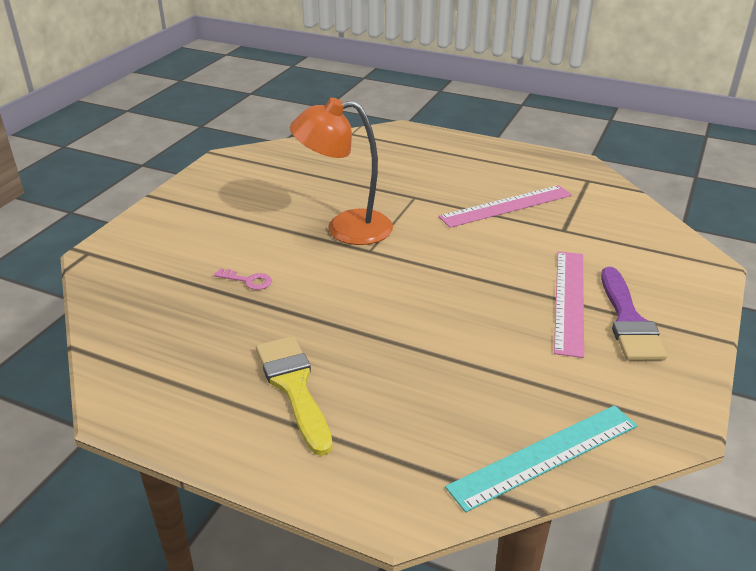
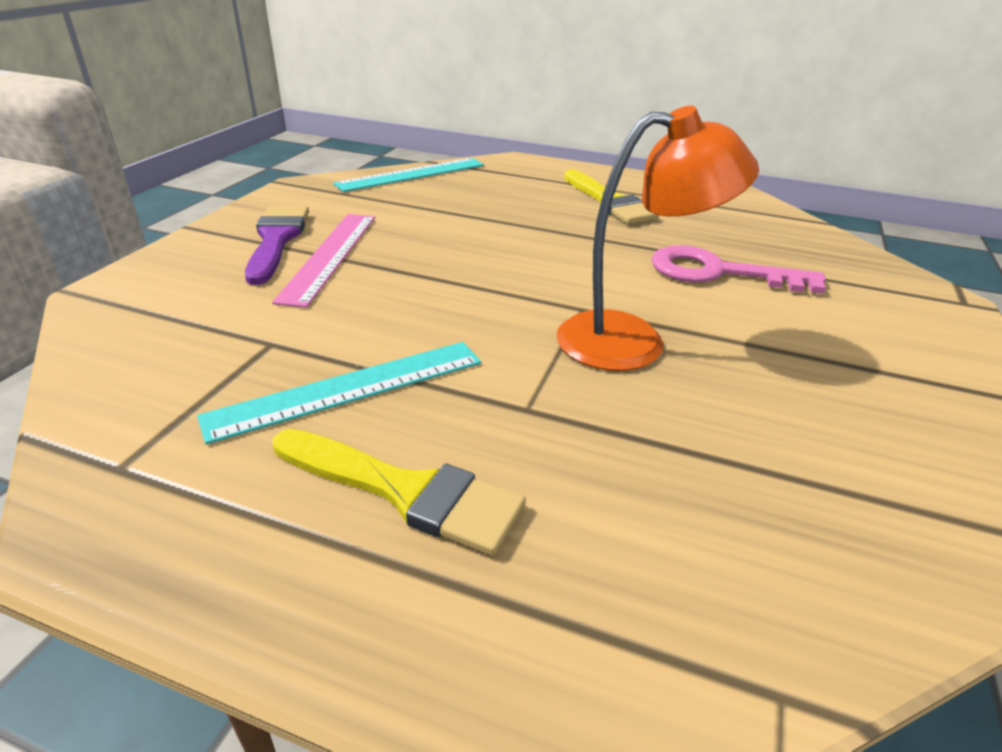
camera: 175 degrees right, 0 degrees up
(248, 280) = (719, 273): pink key -> pink key, size x2.22
(466, 171) = (406, 491): none -> yellow brush
(506, 206) = (348, 389): pink ruler -> turquoise ruler

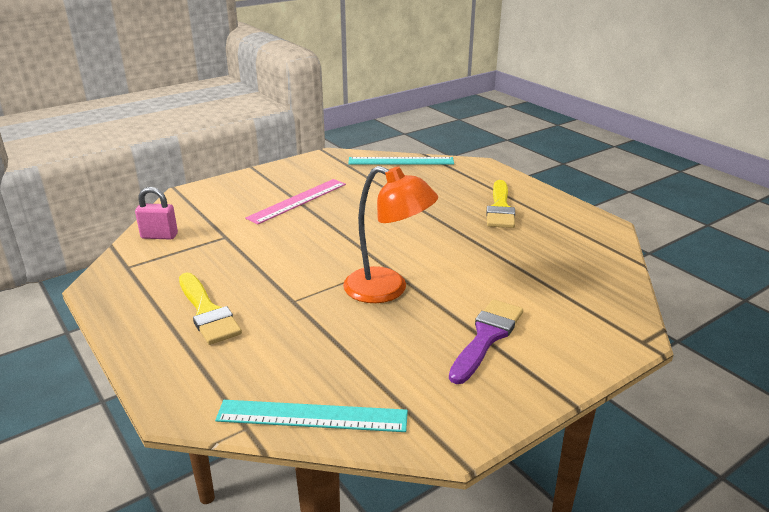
camera: 35 degrees right, 5 degrees down
(129, 382) = (159, 236): none -> pink padlock
(276, 240) = (283, 185): purple brush -> purple brush (486, 337)
(348, 389) = (232, 266): turquoise ruler -> turquoise ruler (312, 416)
(719, 273) = (499, 271): pink key -> none

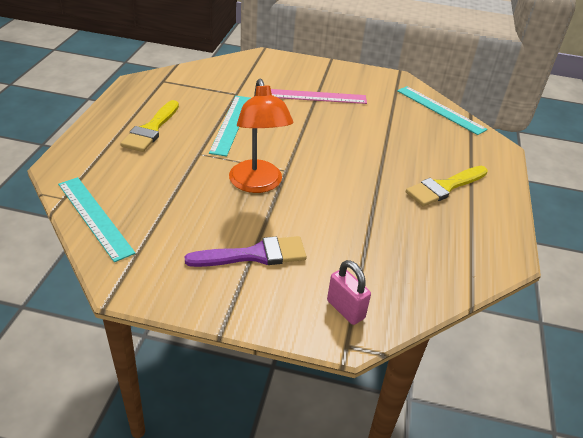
camera: 45 degrees right, 10 degrees up
(159, 236) = (206, 73): pink padlock -> pink padlock (345, 309)
(272, 261) = (231, 124): none -> turquoise ruler

